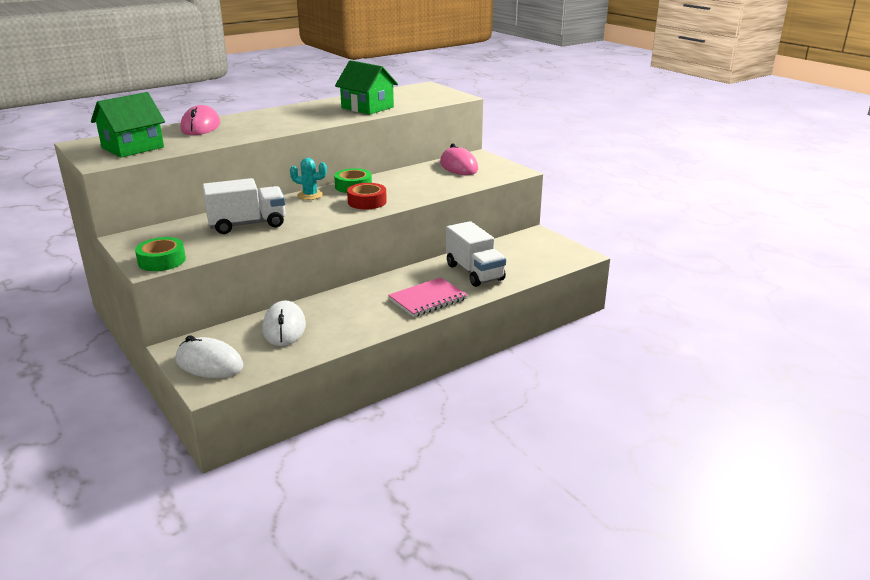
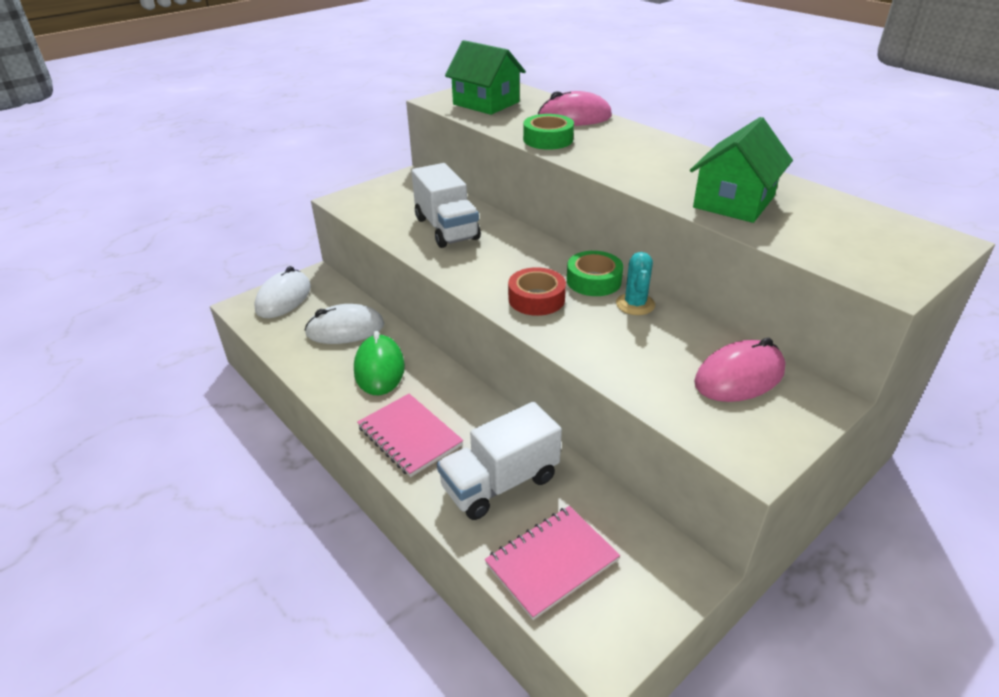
camera: 85 degrees right, 10 degrees up
(162, 261) = (354, 203): green tape -> green tape (548, 139)
(310, 195) = (549, 253): turquoise cactus -> turquoise cactus (635, 304)
(347, 311) = (379, 368): none -> green mouse
(531, 262) = (551, 562): none -> pink notebook

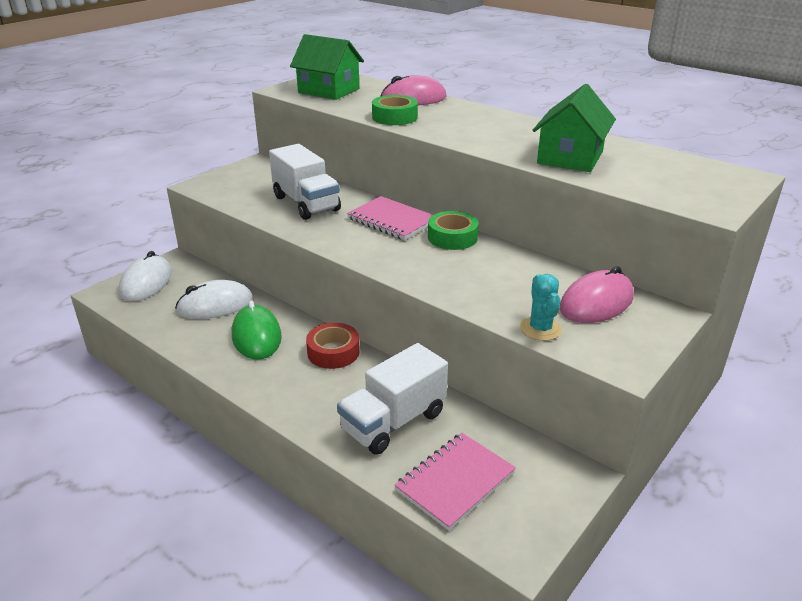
camera: 10 degrees left, 5 degrees down
(409, 436) = (299, 391): pink notebook -> pink notebook (392, 220)
(536, 299) = (404, 255): red tape -> red tape (333, 352)
(635, 304) = (494, 253): turquoise cactus -> turquoise cactus (540, 329)

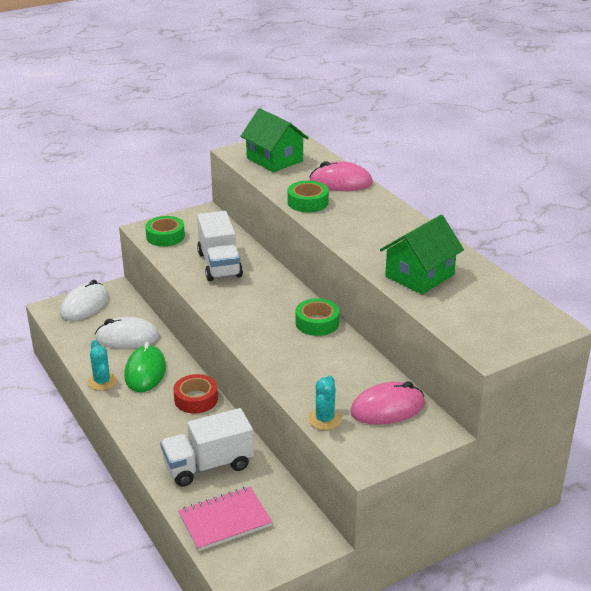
camera: 20 degrees right, 0 degrees up
(209, 357) = (102, 382): none -> turquoise cactus
(227, 188) = (165, 236): none -> green tape
(392, 220) = (278, 296): pink notebook -> none

